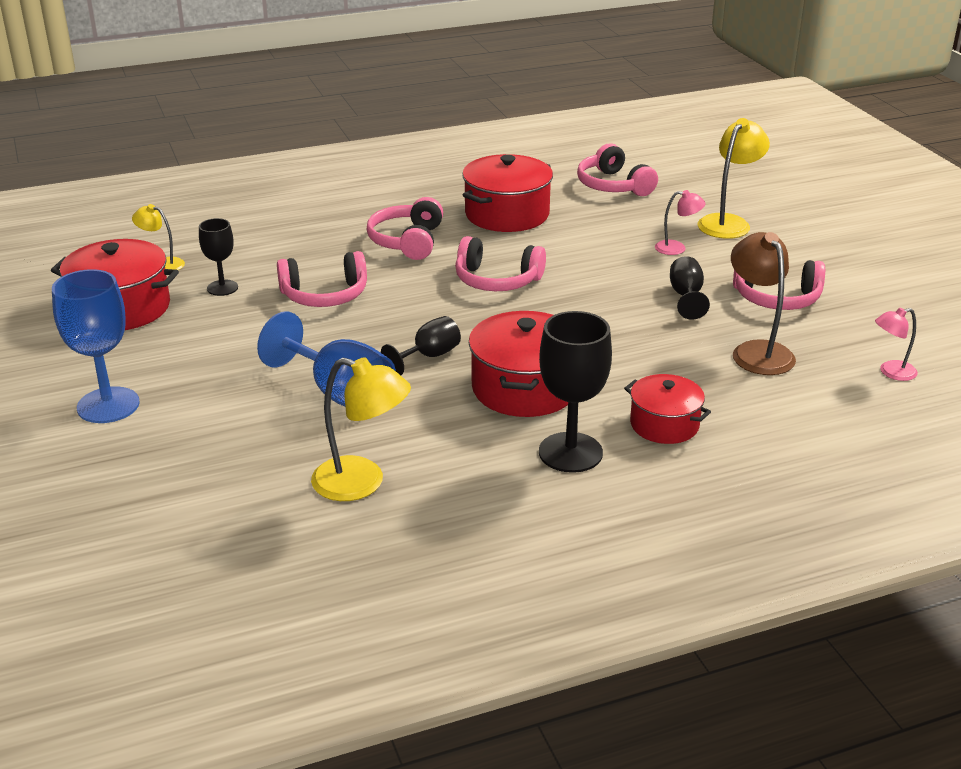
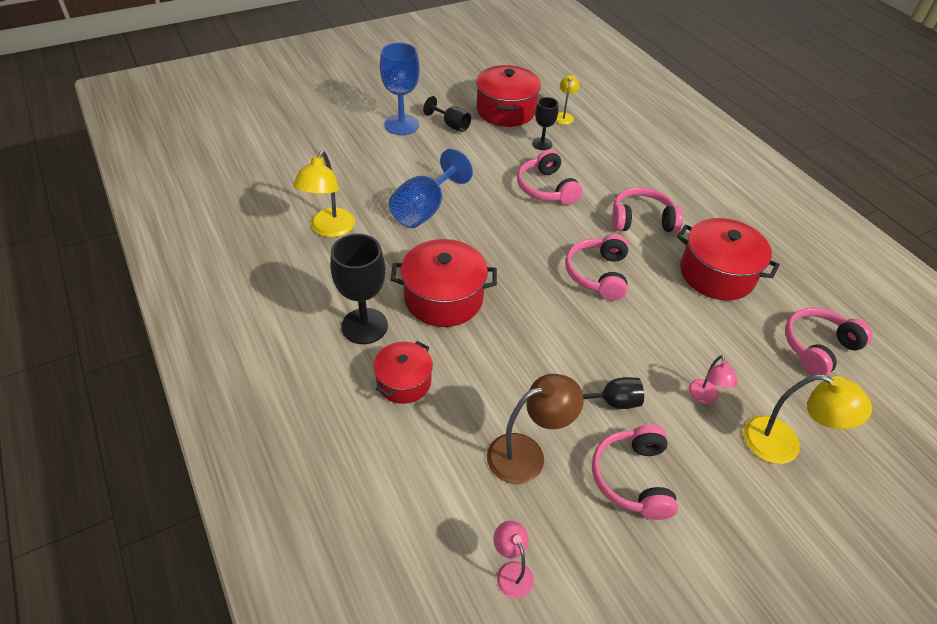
camera: 80 degrees right, 15 degrees up
(429, 356) = (477, 246): black goblet -> black goblet (451, 125)

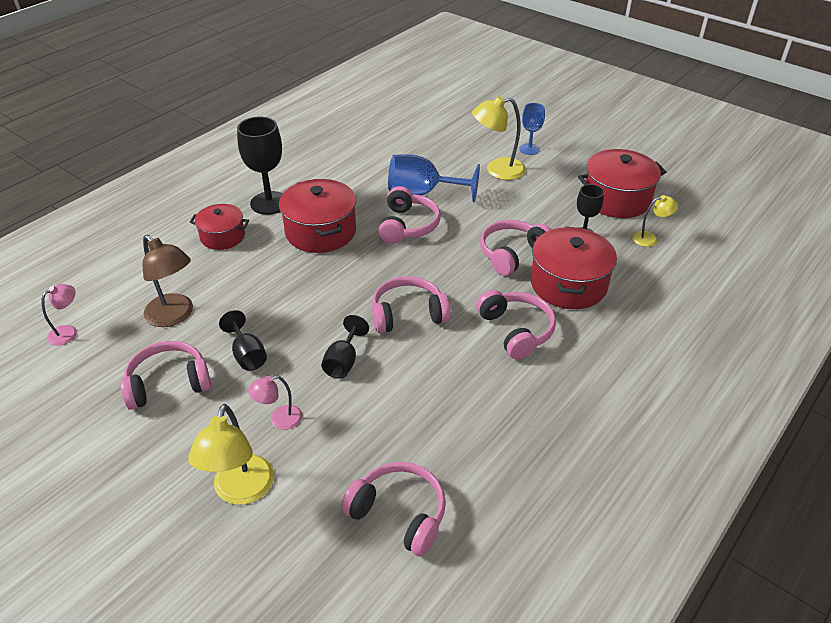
camera: 70 degrees right, 5 degrees down
(329, 229) = (363, 156): yellow lamp -> yellow lamp (497, 170)
(401, 125) = (529, 149): blue goblet -> blue goblet, size x0.59
(451, 125) = (557, 174): black goblet -> black goblet (343, 361)
(470, 235) = (408, 225): none -> pink headphones
(716, 274) = (468, 405): red pot -> red pot (568, 284)

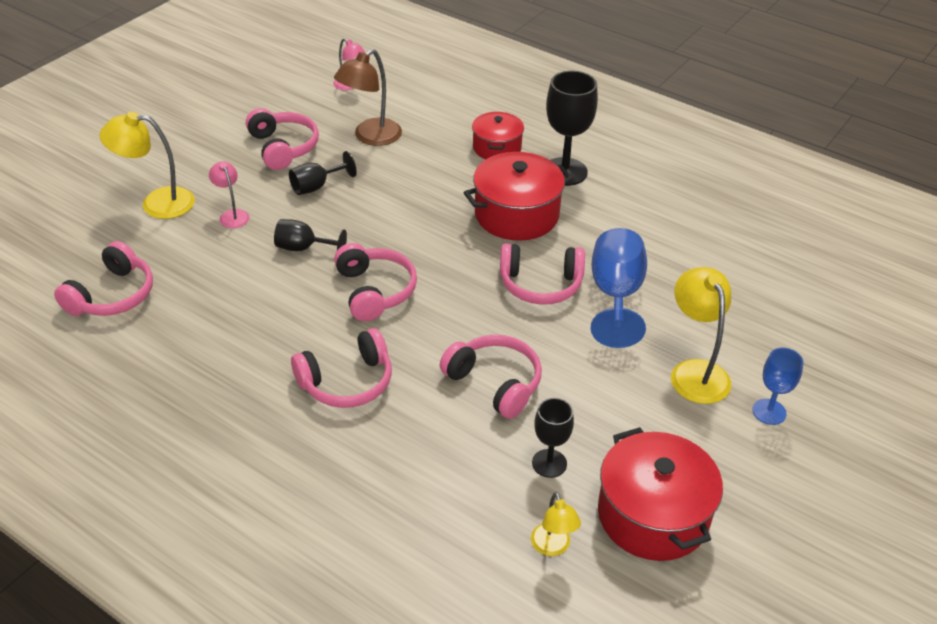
camera: 85 degrees right, 0 degrees up
(568, 284) = (435, 438): red pot -> none

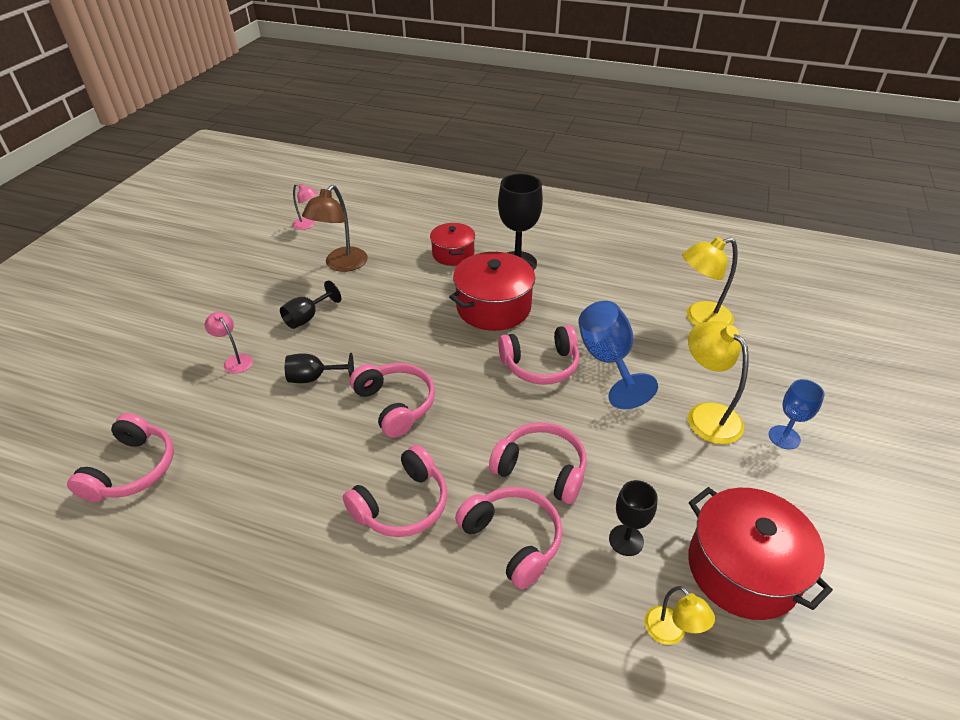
camera: 15 degrees left, 0 degrees up
(157, 203) = (156, 364): yellow lamp -> yellow lamp (700, 319)
(283, 147) = (265, 288): pink headphones -> pink headphones (512, 540)

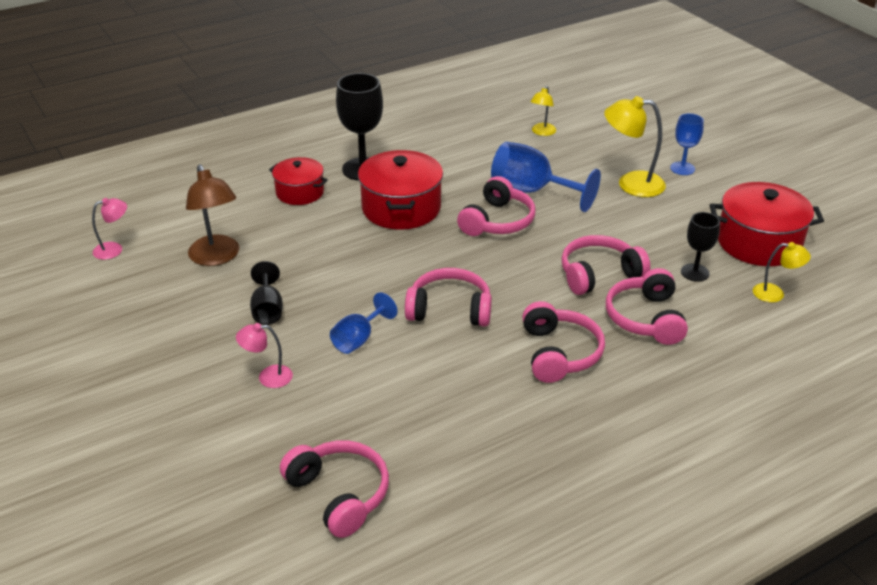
camera: 50 degrees left, 5 degrees down
(314, 378) = (358, 339): black goblet -> blue goblet
(512, 540) = (645, 318): pink headphones -> pink headphones turned 90 degrees counterclockwise
(700, 319) = (542, 132): yellow lamp -> yellow lamp, size x0.57

